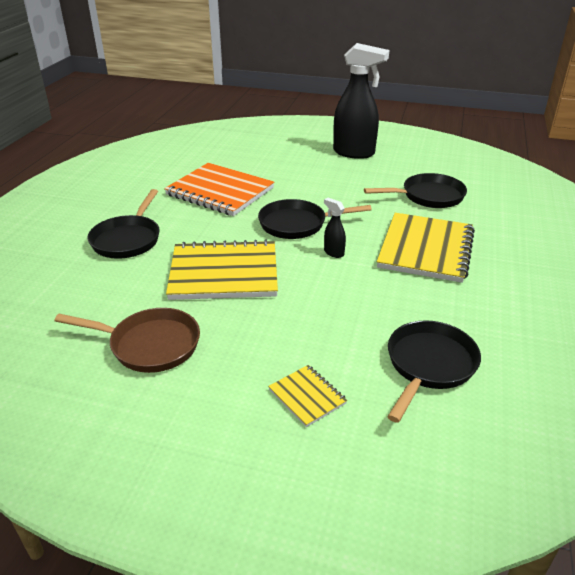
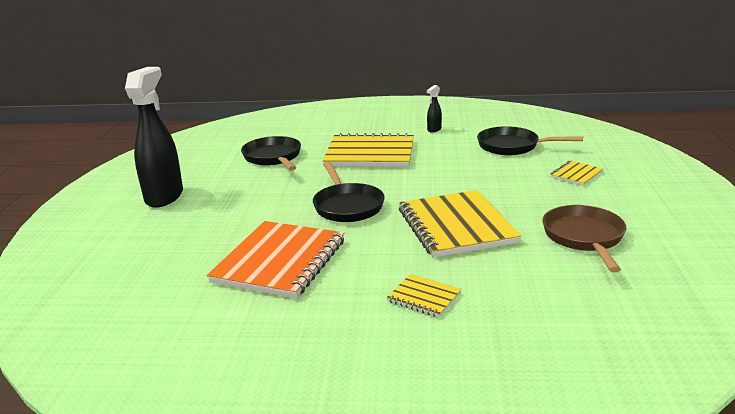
camera: 100 degrees left, 10 degrees down
(128, 239) = (424, 297): black pan -> yellow notebook
(333, 252) = (393, 185): black spray bottle -> black spray bottle (434, 129)

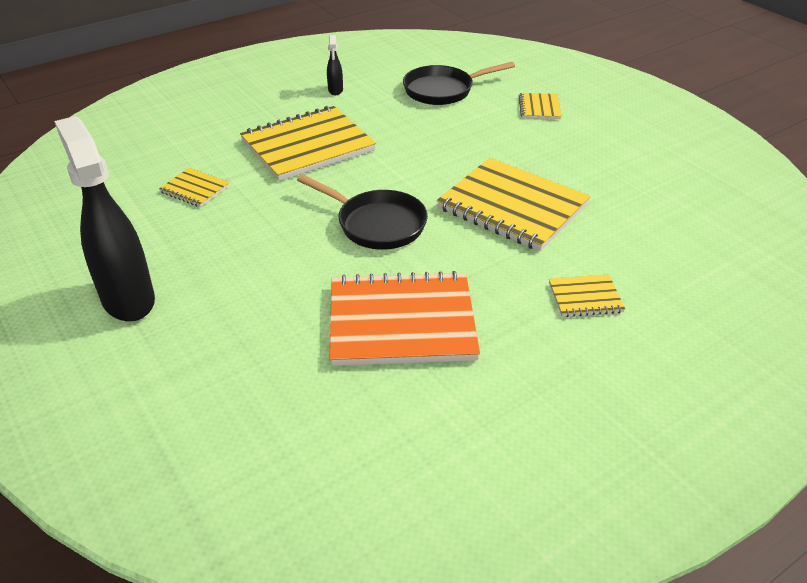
camera: 40 degrees left, 15 degrees up
(273, 157) = (195, 189): black pan -> yellow notebook
(280, 261) = (401, 322): orange notebook -> orange notebook turned 75 degrees counterclockwise
(584, 237) = (627, 177): brown pan -> none

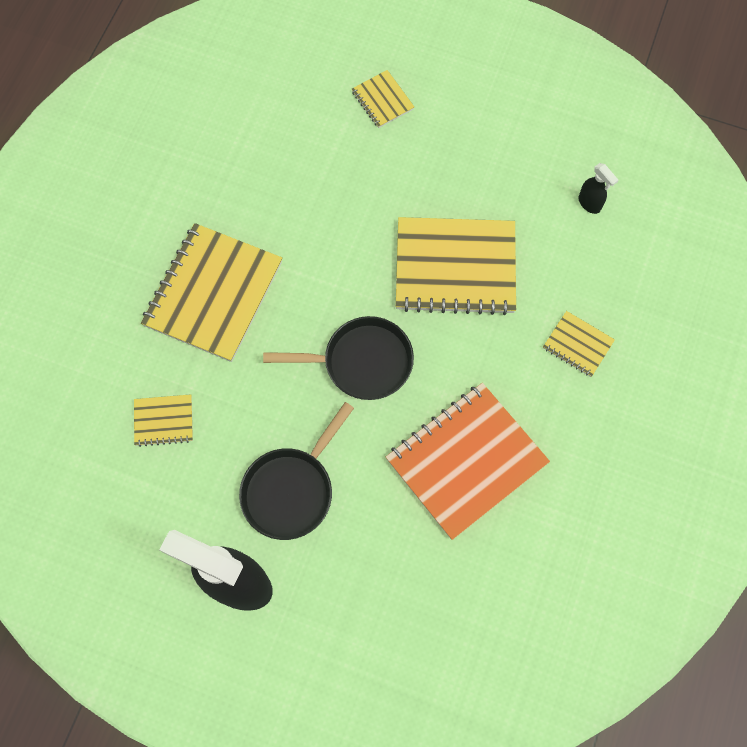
camera: 35 degrees left, 30 degrees up
(335, 90) = (165, 187): black spray bottle -> black spray bottle (589, 204)
(442, 90) = (271, 124): black pan -> black pan (291, 490)
(585, 297) = (578, 344): yellow notebook -> yellow notebook turned 75 degrees clockwise

